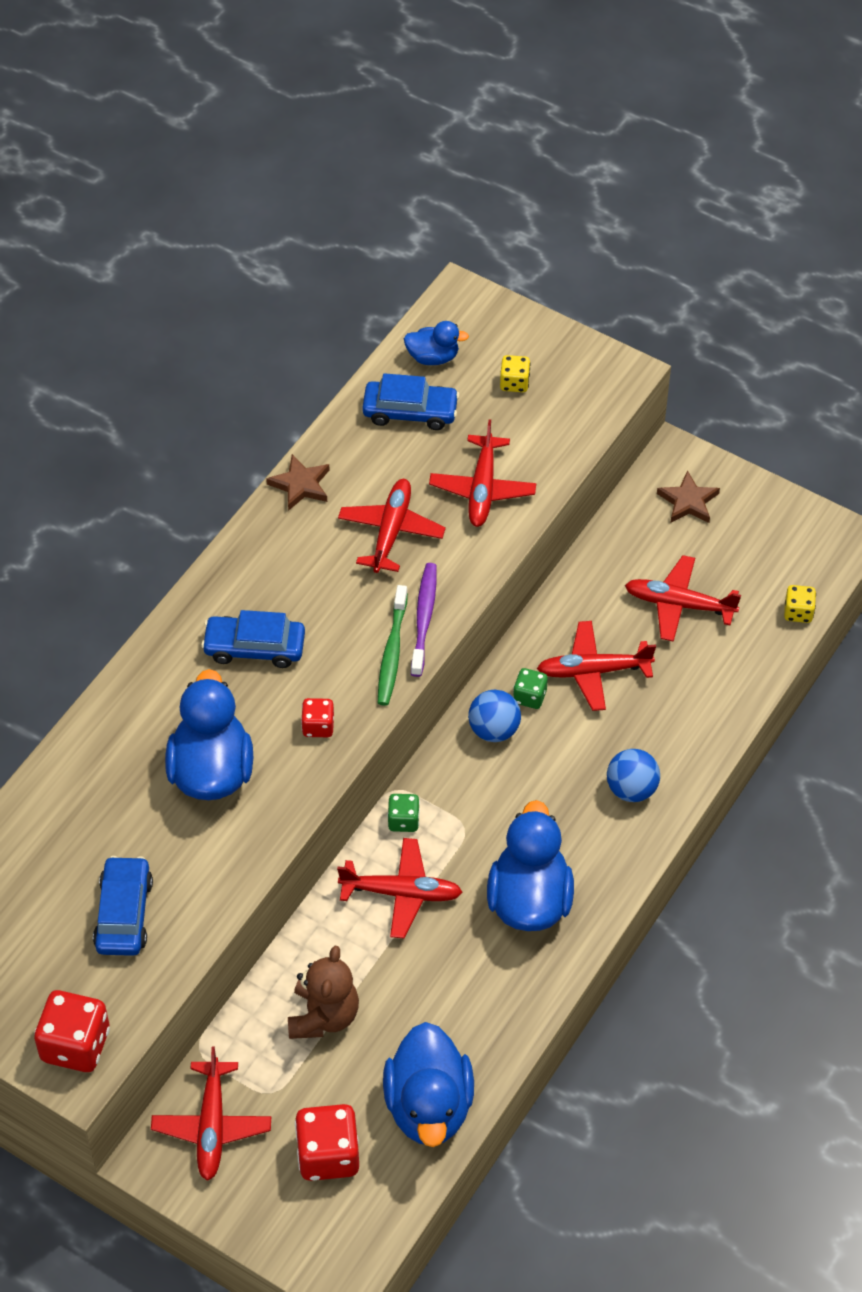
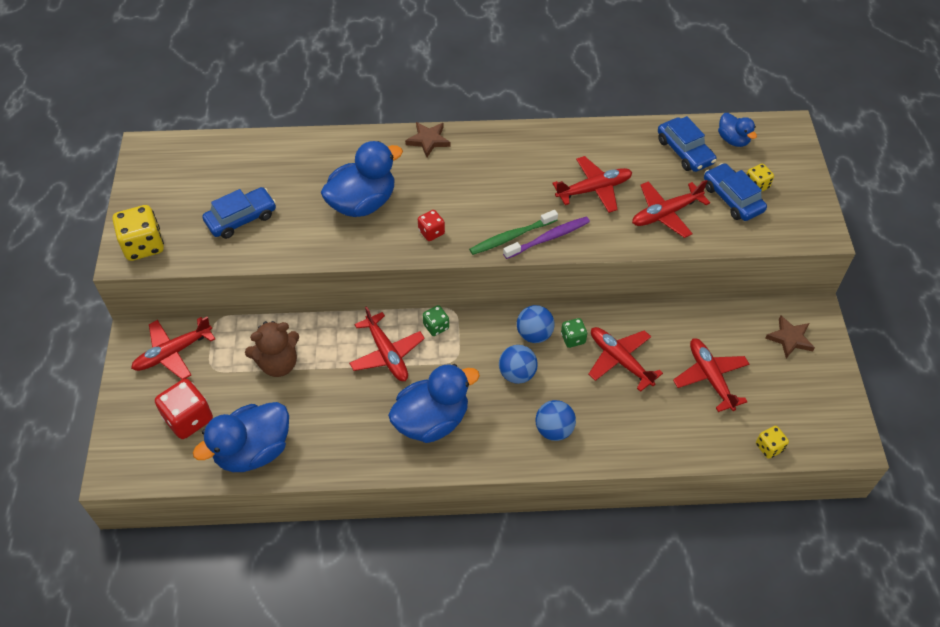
camera: 55 degrees right, 0 degrees up
(75, 1045) = (143, 245): red dice -> yellow dice
(254, 647) = (459, 175): blue car -> blue car (732, 198)
(300, 485) = (585, 134): brown star -> brown star (428, 140)
(533, 779) = (517, 374): none -> blue ball

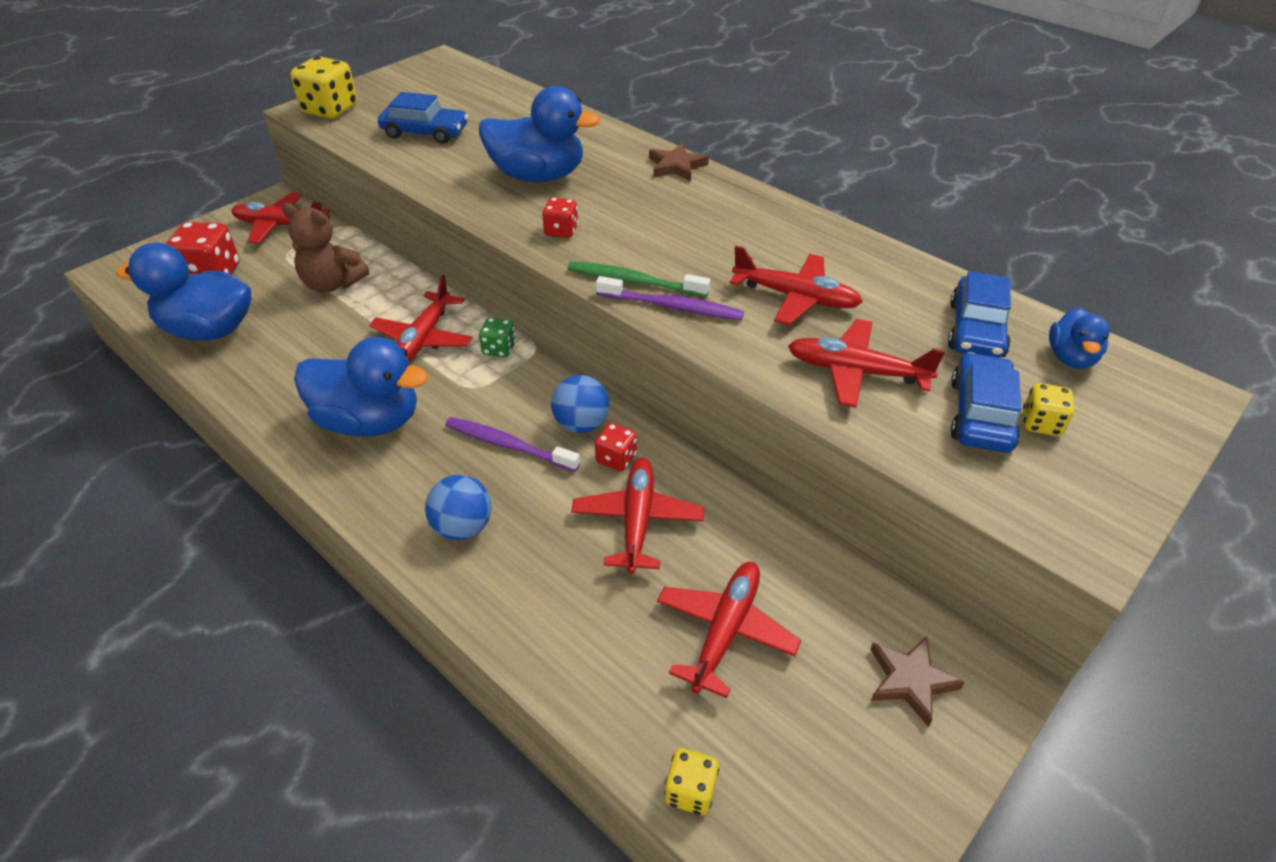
camera: 45 degrees right, 10 degrees down
(517, 374) = (509, 445): blue ball -> purple toothbrush
(573, 338) = (616, 459): green dice -> red dice

